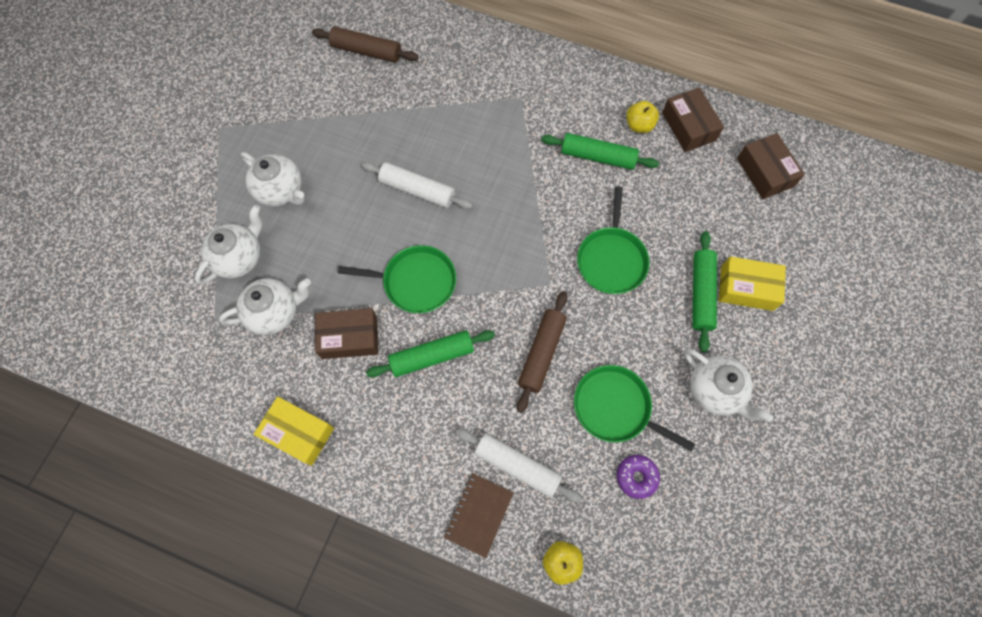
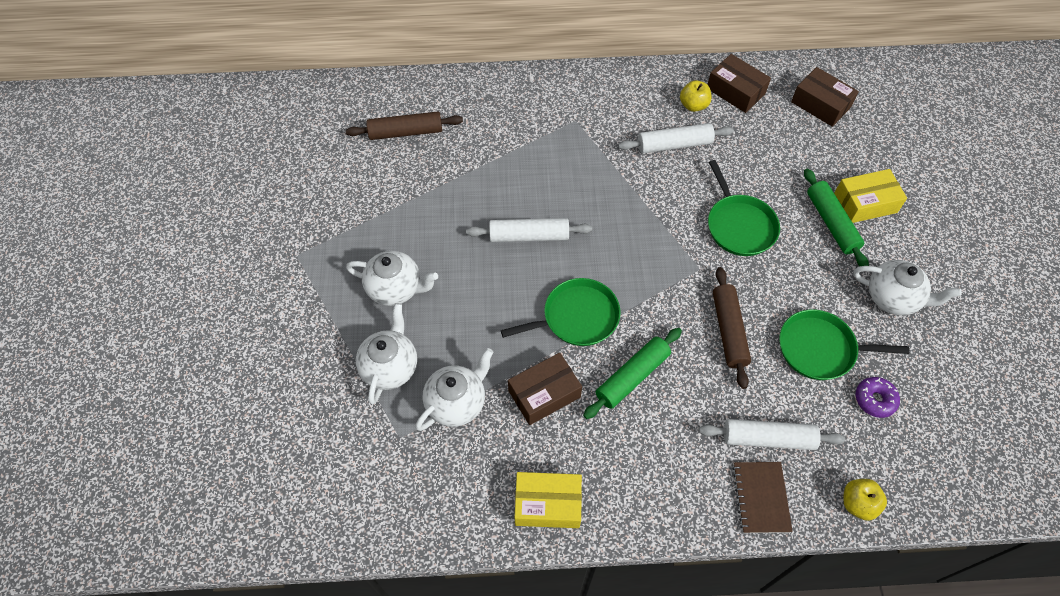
camera: 25 degrees left, 10 degrees down
(598, 157) = (674, 145): green rolling pin -> white rolling pin

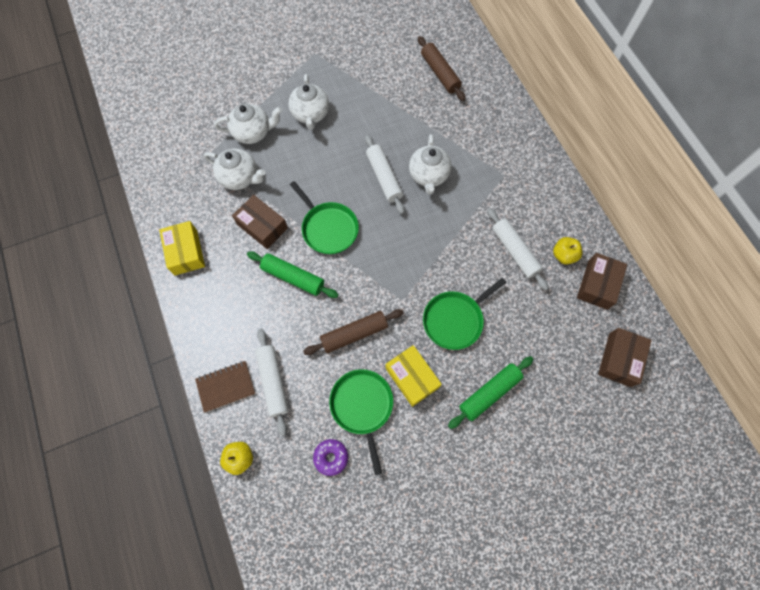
camera: 70 degrees right, 10 degrees up
(865, 203) = (523, 418): yellow box -> yellow box (412, 377)
(893, 298) = (433, 458): white teapot -> white teapot (428, 176)

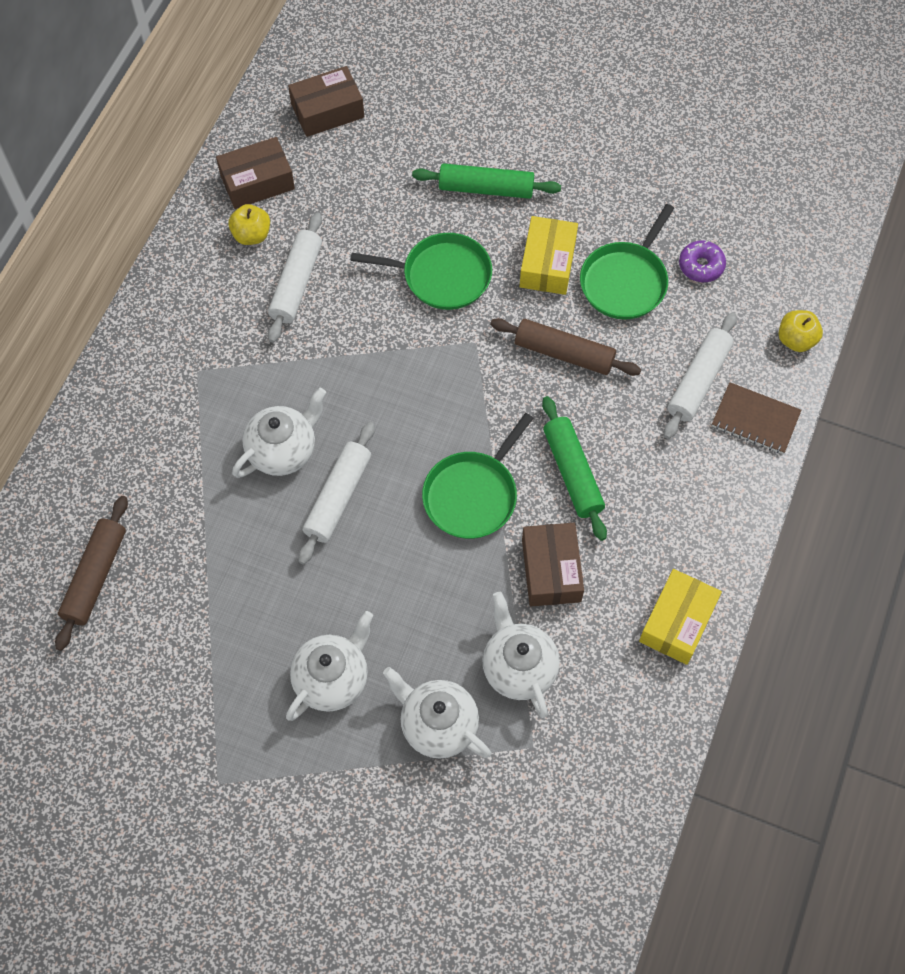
camera: 135 degrees left, 5 degrees down
(328, 228) = (473, 495): green pan -> green pan turned 150 degrees counterclockwise

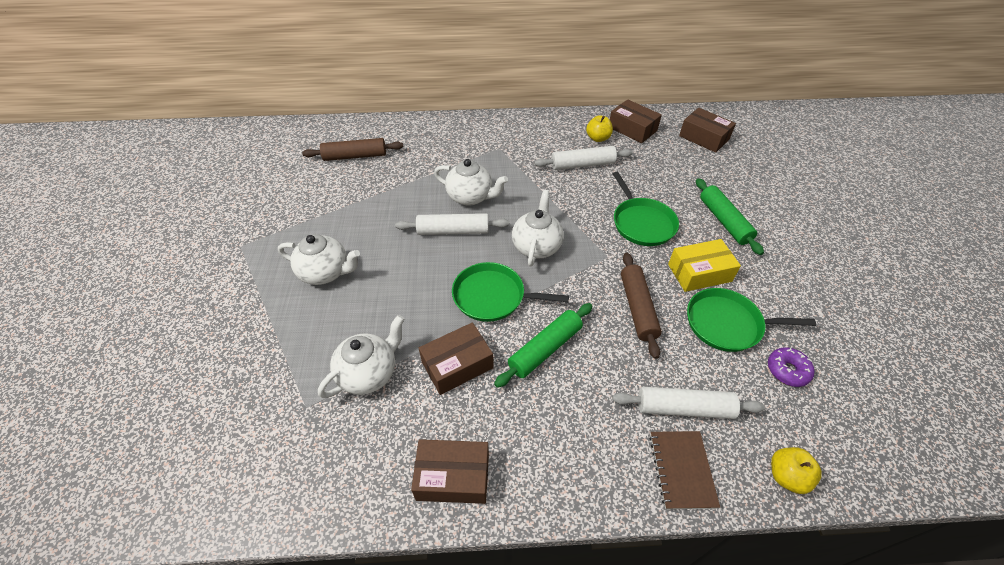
camera: 65 degrees right, 15 degrees down
(437, 724) = (308, 340): white teapot -> white teapot (536, 246)
(677, 622) = (453, 476): yellow box -> brown box

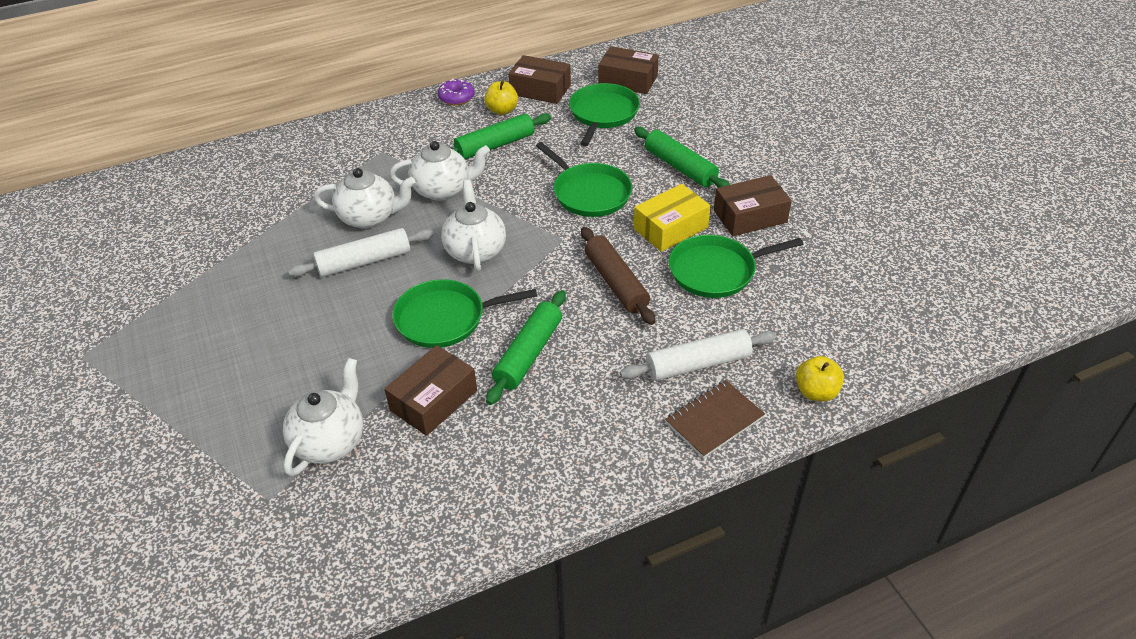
camera: 20 degrees left, 5 degrees down
(326, 272) = (219, 353): white teapot -> white teapot (443, 190)
(355, 156) = (189, 208): brown rolling pin -> none
(453, 476) = (476, 507): brown box -> brown box (750, 216)
(582, 165) = (495, 145): white rolling pin -> green rolling pin
(675, 160) = (603, 114): none -> green pan
(681, 470) = (714, 420): brown notebook -> brown notebook turned 75 degrees clockwise
(787, 370) = (789, 297): purple donut -> purple donut (456, 98)

